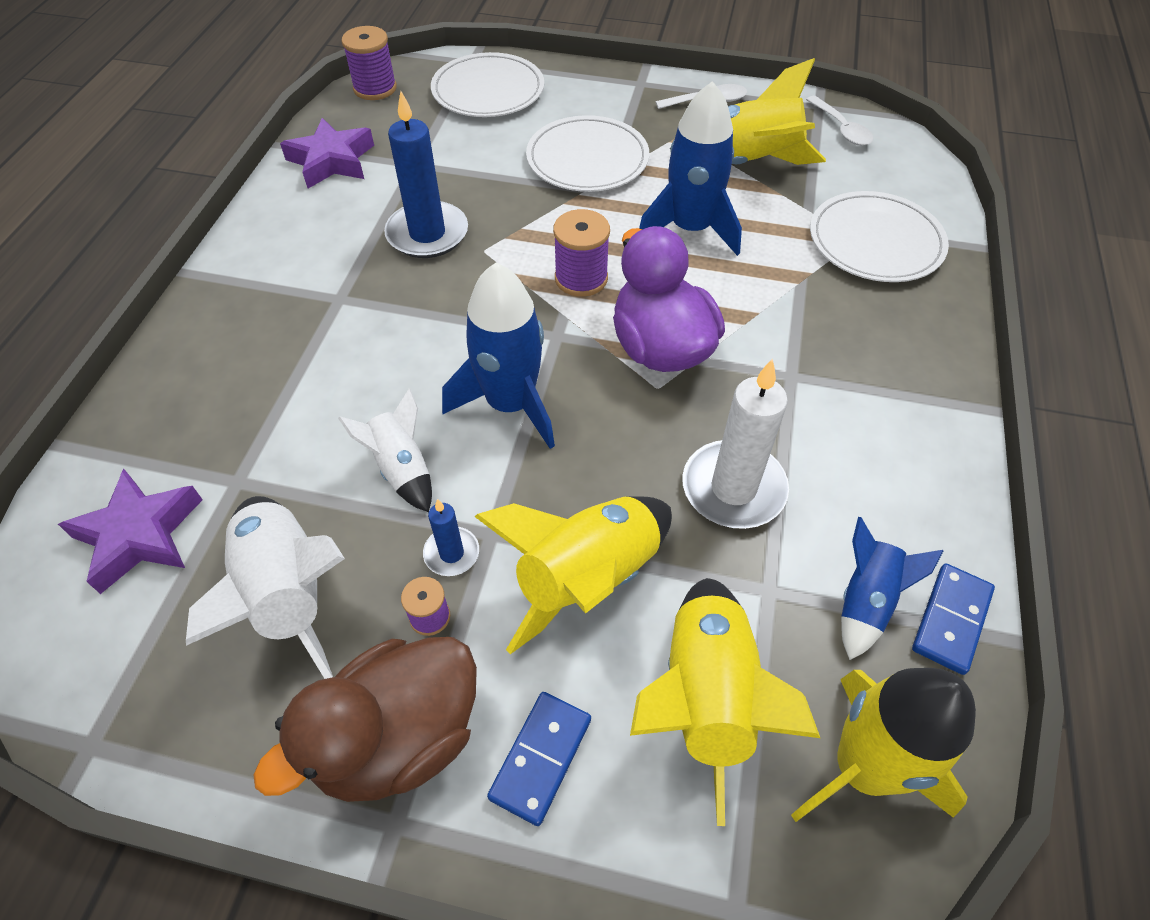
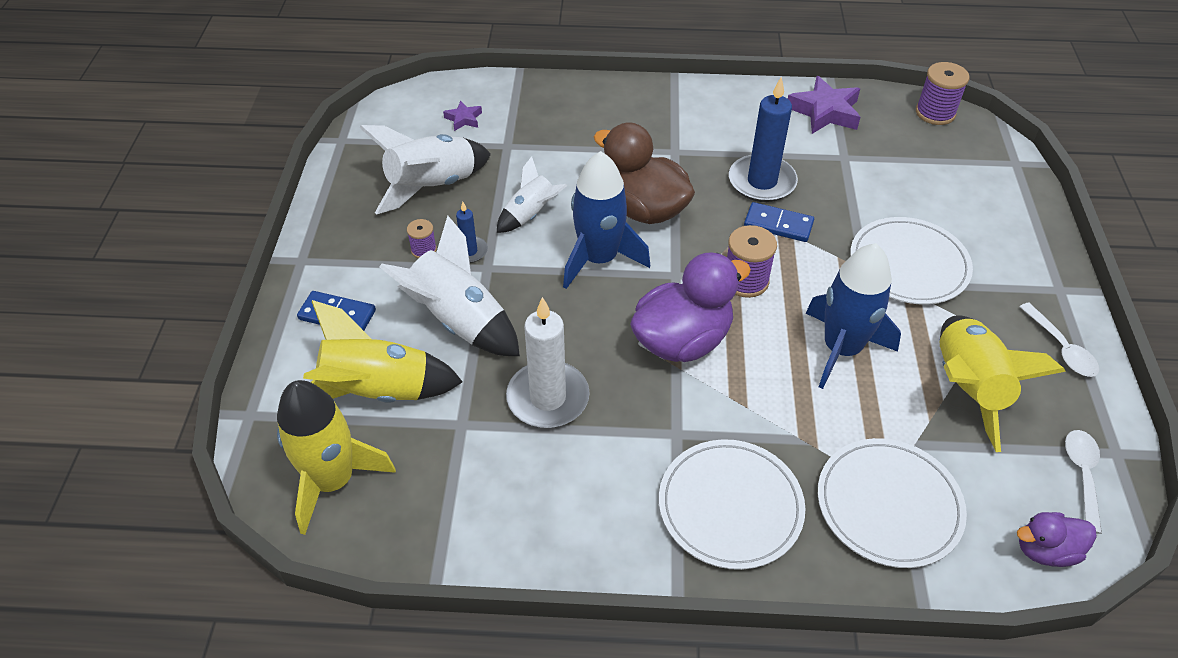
camera: 80 degrees right, 5 degrees down
(139, 535) = (464, 119): purple star -> purple star, size x0.51
(398, 737) = (348, 252): brown duck -> brown duck (644, 209)
(488, 90) = (976, 182): white plate -> white plate (730, 506)
(587, 578) = (459, 321): yellow rocket -> white rocket
(841, 128) = (1082, 475): white spoon -> white spoon turned 135 degrees clockwise
(866, 601) = (458, 485): blue rocket -> none
(914, 167) = (1045, 550): none -> purple duck
(951, 619) = (448, 543): blue domino -> blue domino (778, 224)

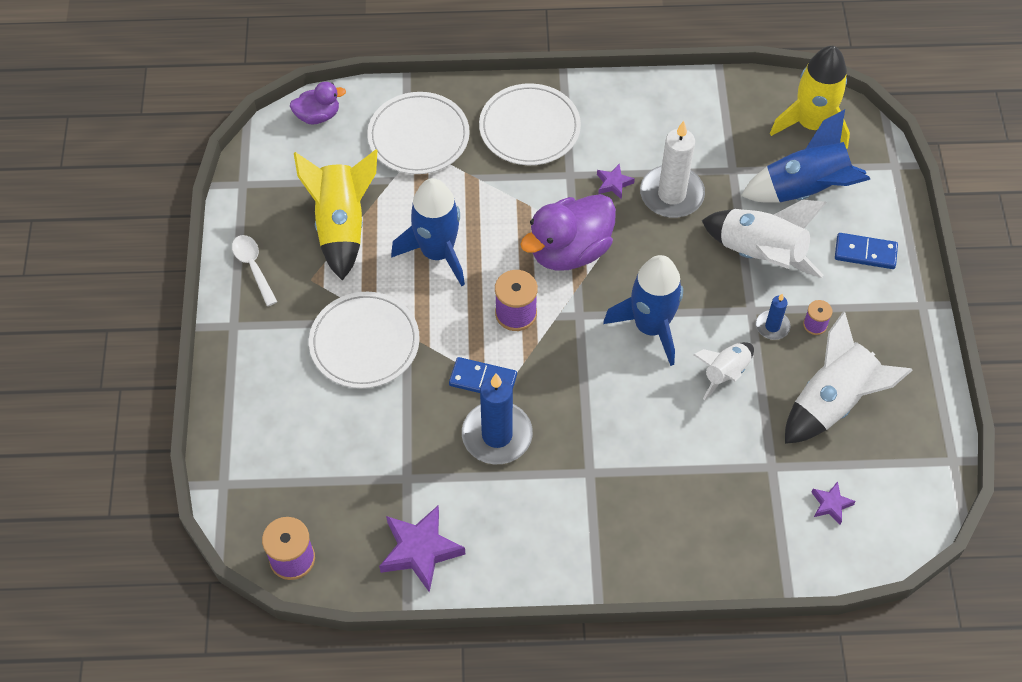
camera: 175 degrees right, 10 degrees up
(378, 391) = (805, 190): yellow rocket -> blue rocket
(620, 417) = (614, 183): none -> purple star
(644, 209) = (615, 389): brown duck -> none
(1082, 475) = (274, 166): white spoon -> none

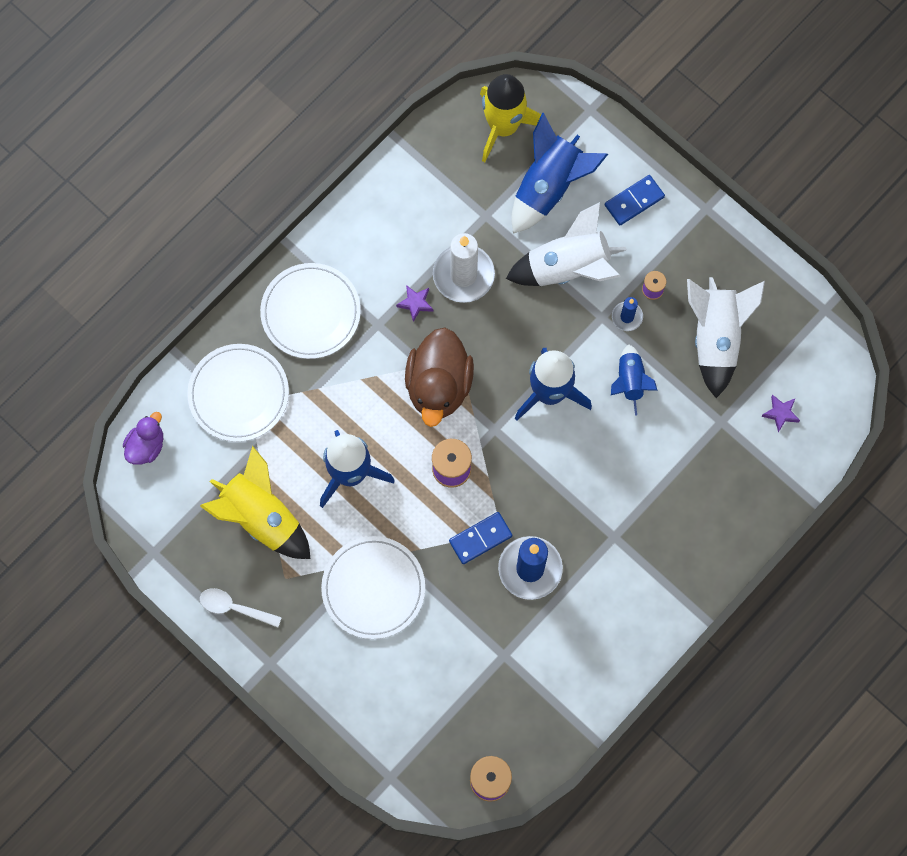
camera: 45 degrees left, 15 degrees up
(420, 550) = (563, 694): purple star -> none
(569, 250) = (438, 386): purple duck -> brown duck
(725, 373) = (630, 381): white rocket -> blue rocket

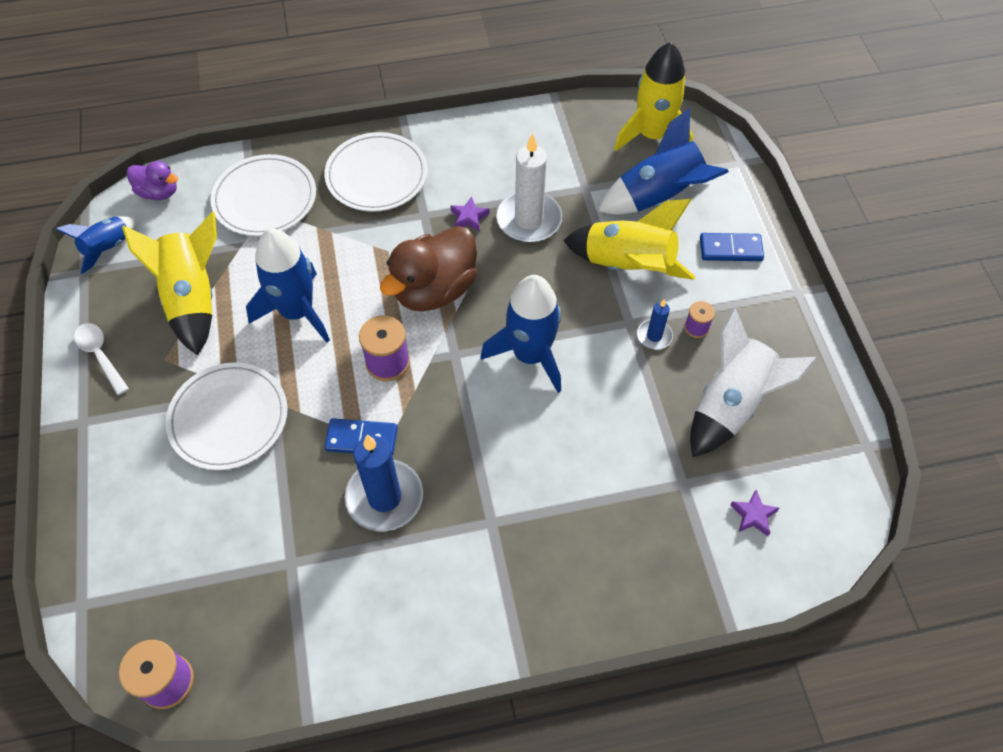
camera: 35 degrees right, 15 degrees down
(146, 446) = (159, 192): purple duck -> purple duck turned 45 degrees clockwise
(567, 268) = (627, 266): white rocket -> yellow rocket
(630, 381) = (615, 391): blue rocket -> blue rocket (108, 248)

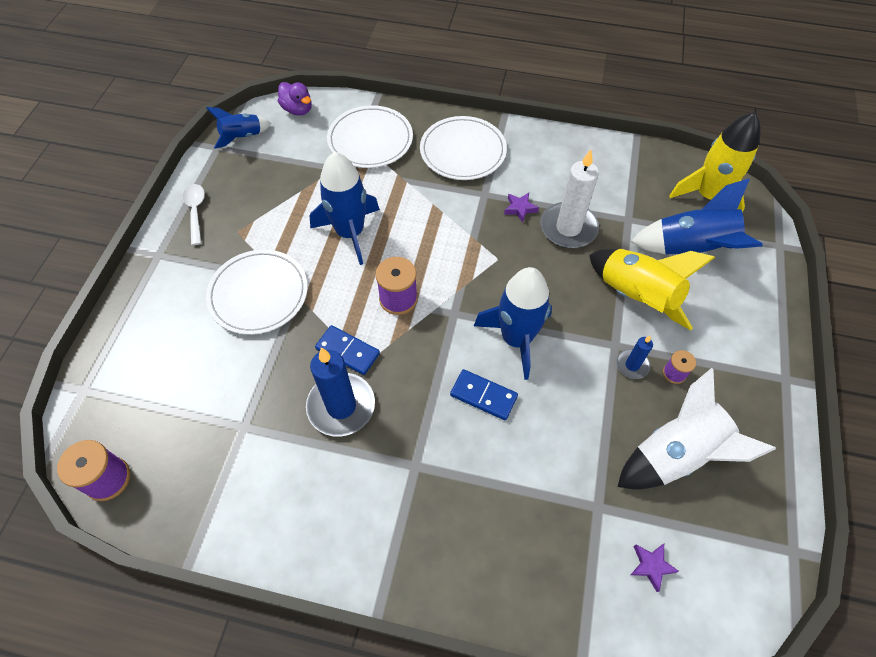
camera: 25 degrees right, 0 degrees up
(193, 299) = (280, 195): yellow rocket -> none
(434, 290) = (464, 255): brown duck -> none
(730, 249) = (737, 317): blue domino -> blue domino (483, 396)

